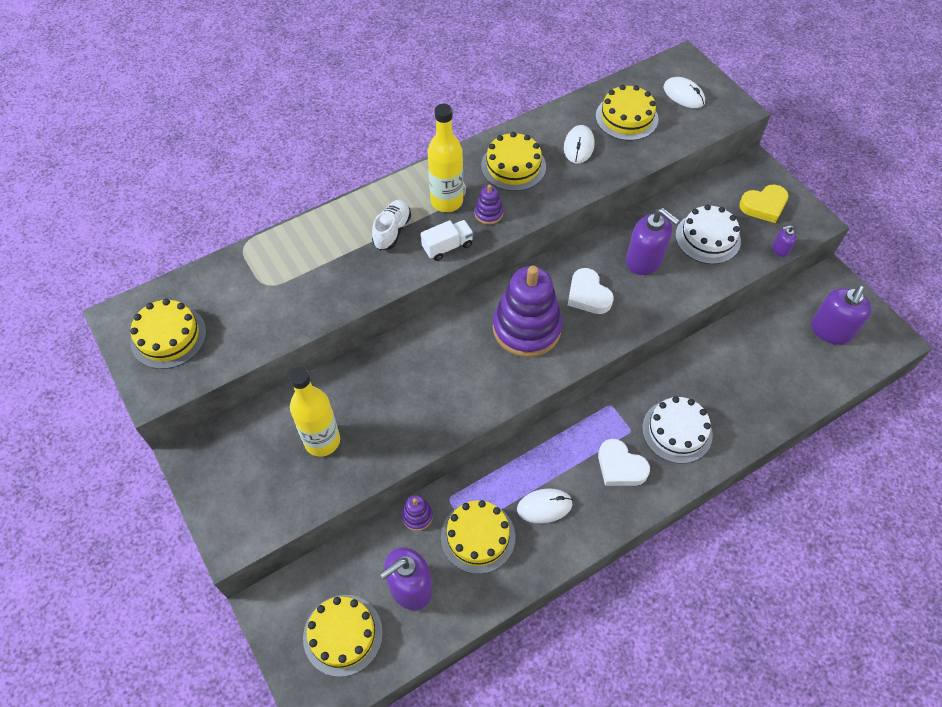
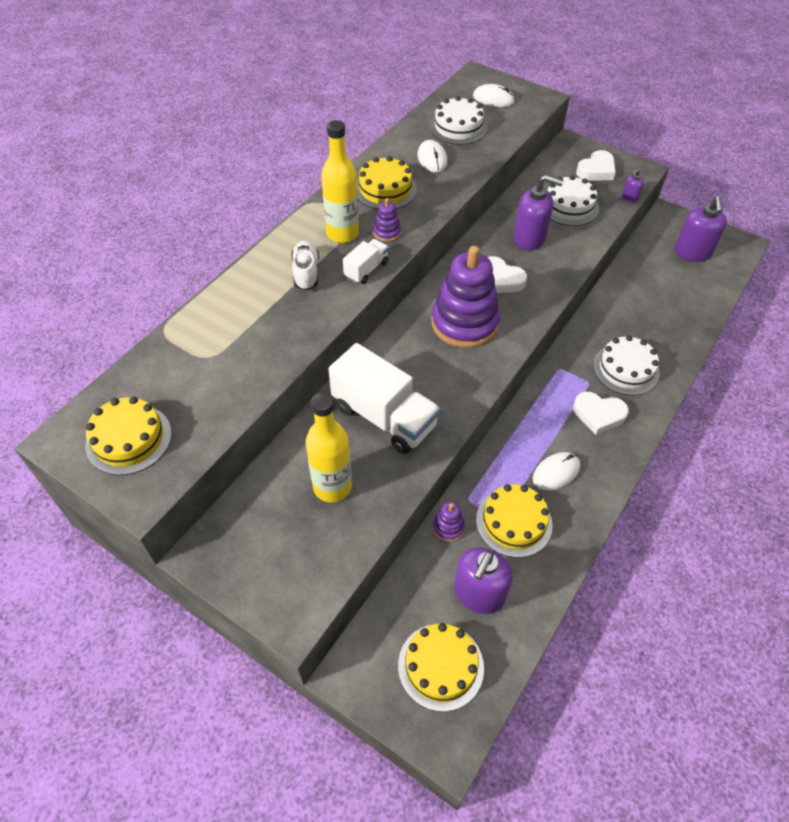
camera: 25 degrees left, 5 degrees down
(401, 393) = (384, 417): none -> white truck
(626, 117) = (458, 127): yellow cake -> white cake
(764, 206) = (596, 170): yellow heart -> white heart

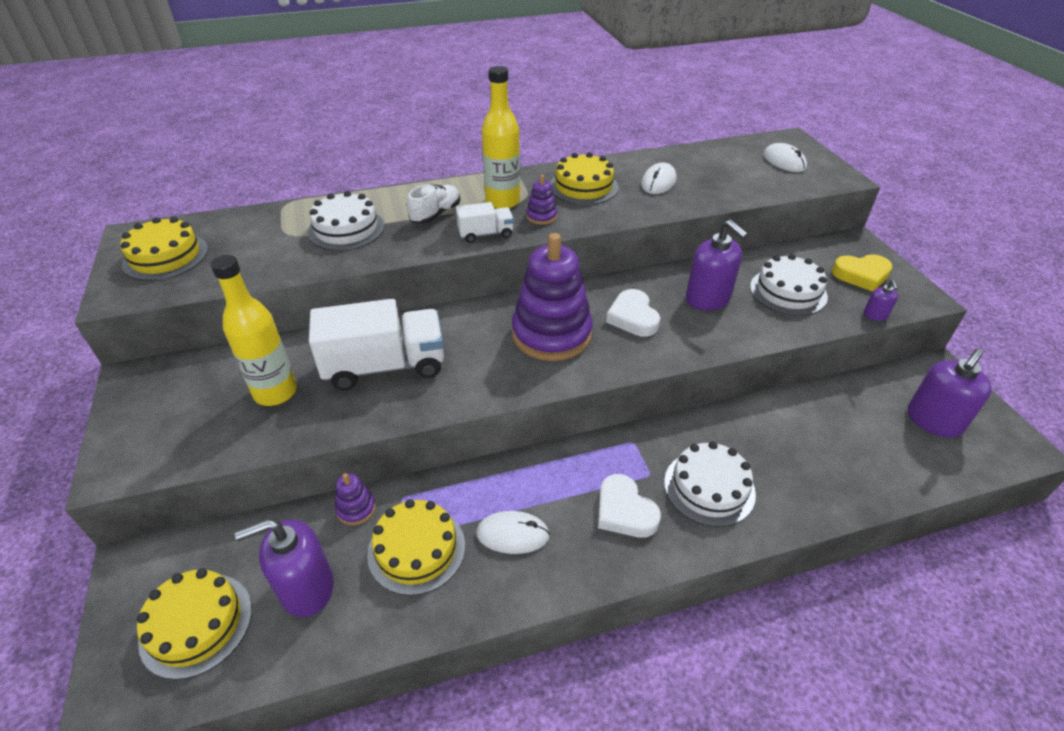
camera: 40 degrees right, 10 degrees down
(384, 417) = (385, 366): white truck -> white truck turned 90 degrees counterclockwise
(458, 127) = (717, 169): white cake -> white cake (346, 229)
(596, 170) = (861, 275): white heart -> yellow heart
(629, 197) = (875, 315): purple soap dispenser -> purple soap dispenser turned 90 degrees counterclockwise

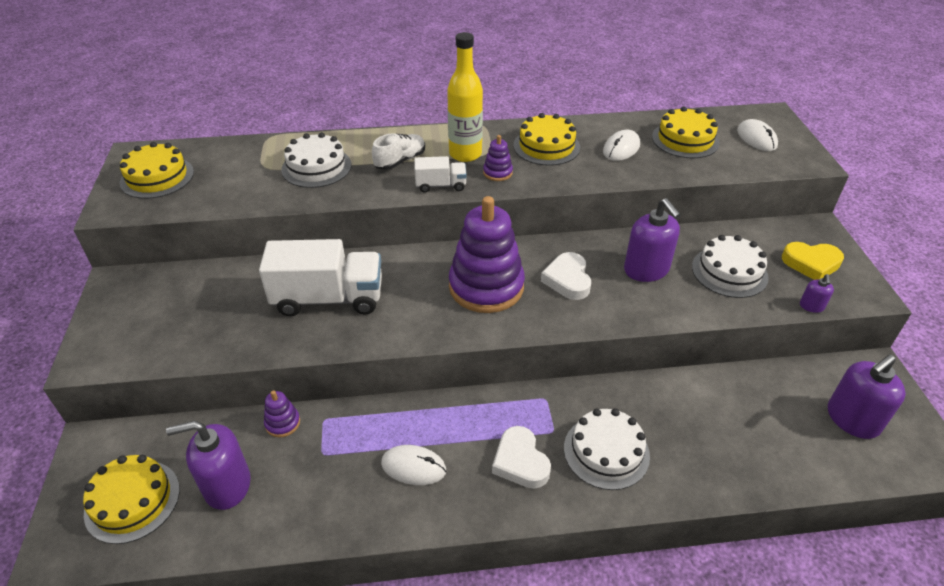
camera: 10 degrees right, 0 degrees up
(275, 392) = (229, 310): yellow bottle -> none
(416, 549) = (326, 467): yellow cake -> yellow cake (685, 140)

